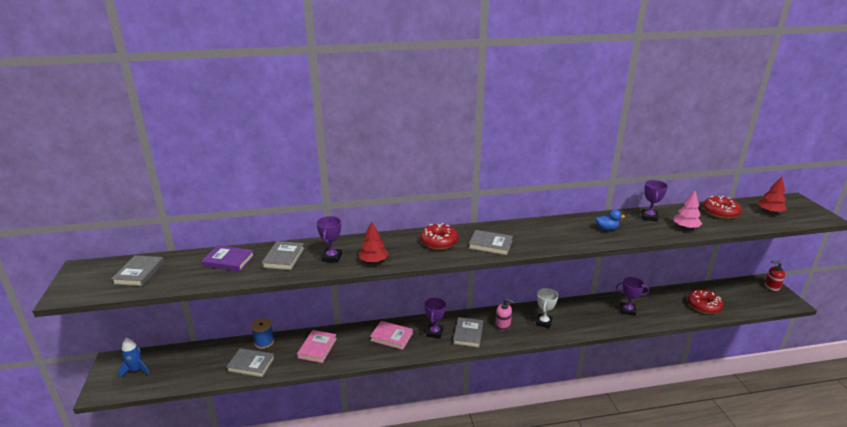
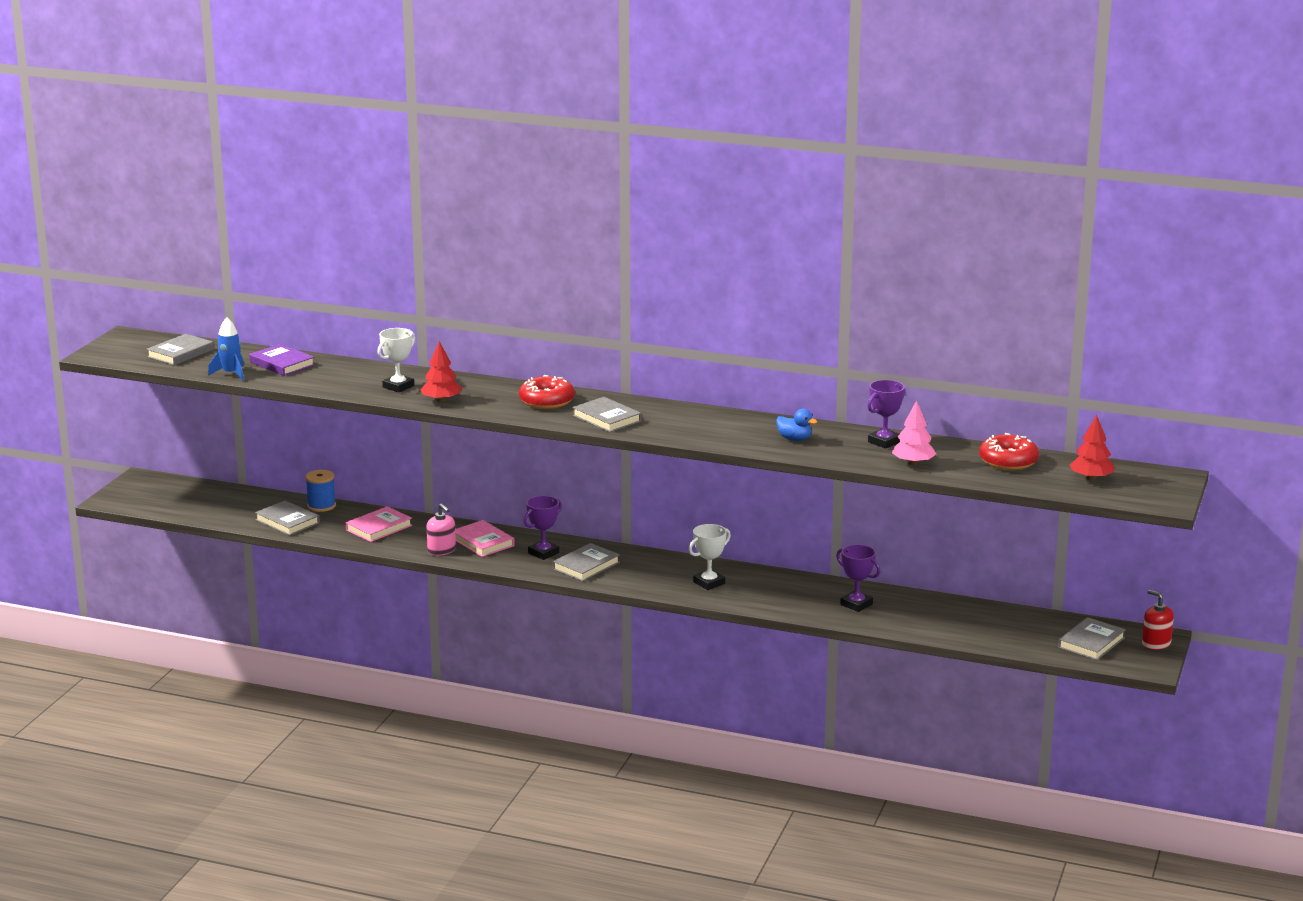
camera: 30 degrees right, 5 degrees down
(136, 370) = (159, 493): blue rocket -> blue rocket (231, 374)
(284, 258) = (344, 374): grey book -> grey book (1091, 643)
(332, 257) = (398, 386): purple trophy -> white trophy
(503, 325) = (647, 570): pink soap dispenser -> pink soap dispenser (441, 550)
(703, 306) = (988, 631): red donut -> none

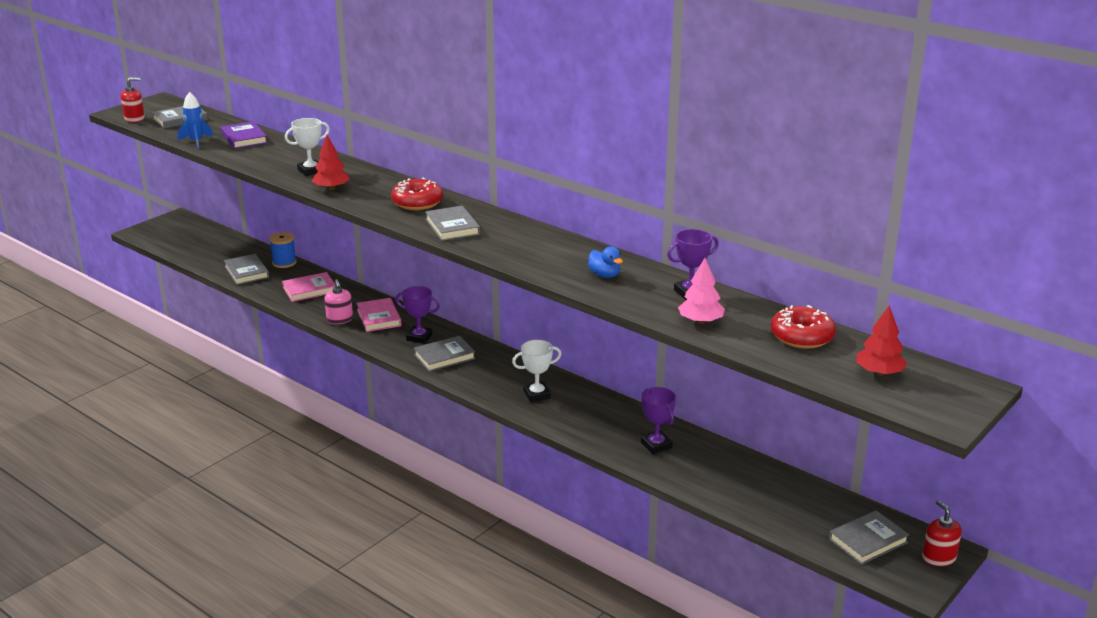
camera: 20 degrees right, 5 degrees up
(124, 359) = (134, 119): none -> red soap dispenser
(543, 553) = (419, 337): purple trophy -> purple trophy turned 45 degrees clockwise

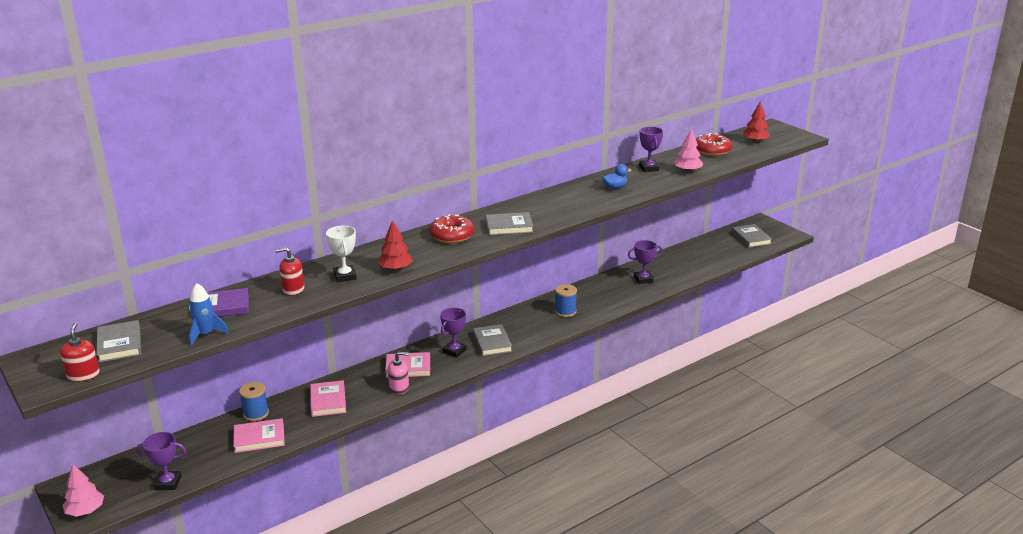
camera: 75 degrees left, 0 degrees up
(148, 231) = (85, 511): none -> pink tree
(182, 251) = (168, 483): none -> purple trophy
(246, 272) = (259, 438): grey book -> pink book
(537, 394) = (565, 311): white trophy -> blue spool
(938, 557) = (767, 224): red soap dispenser -> red soap dispenser (293, 289)

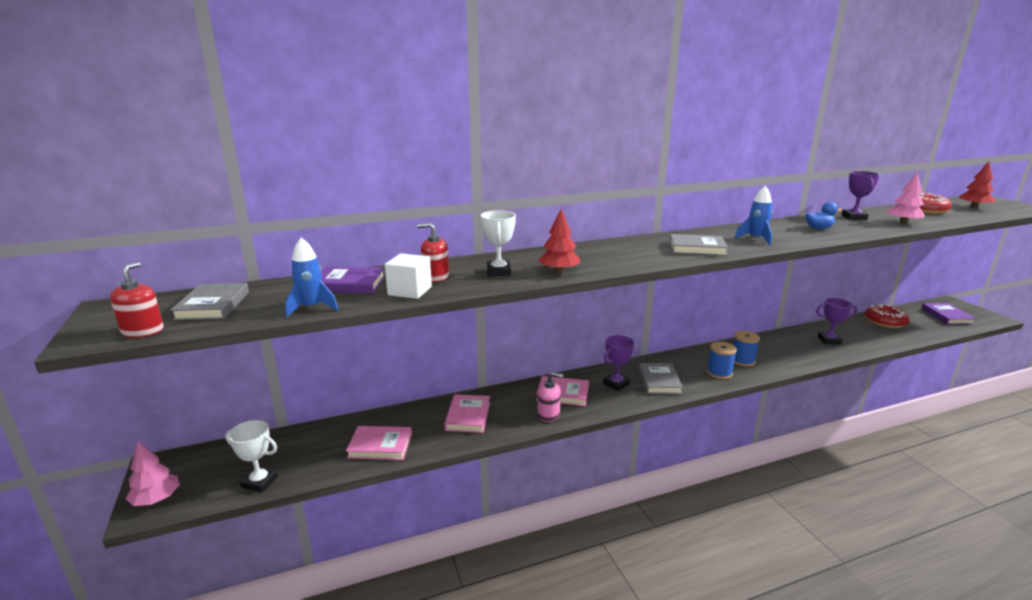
camera: 15 degrees right, 5 degrees down
(168, 483) = (260, 482): purple trophy -> white trophy
(256, 413) = (388, 417): blue spool -> blue spool (719, 373)
(278, 307) = (410, 291): none -> white cube
(452, 236) = (630, 250): red donut -> red donut (885, 322)
(559, 209) = (756, 239): none -> blue rocket
(751, 238) = (946, 316): grey book -> purple book

